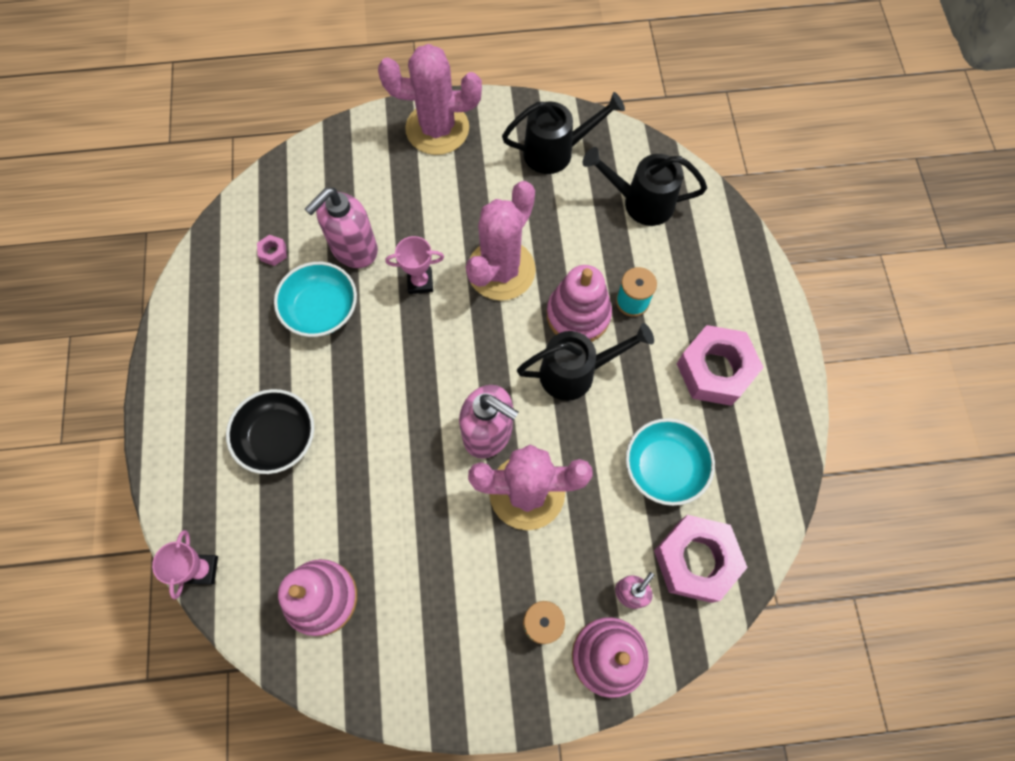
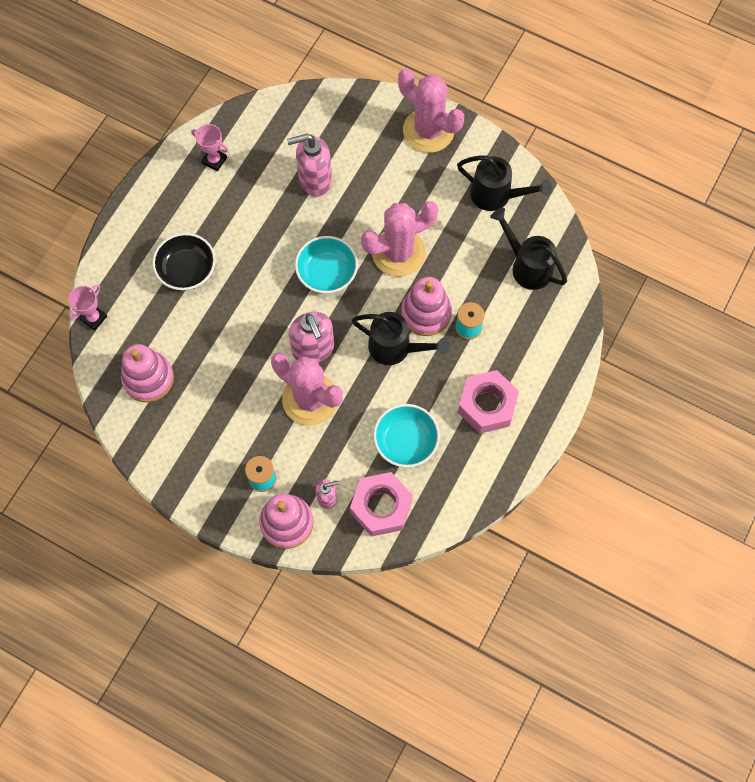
camera: 35 degrees right, 0 degrees up
(273, 253) = (263, 151): pink nut -> none
(321, 309) = (267, 207): turquoise bowl -> turquoise bowl (327, 273)
(420, 282) = (341, 228): pink trophy -> pink trophy (214, 160)

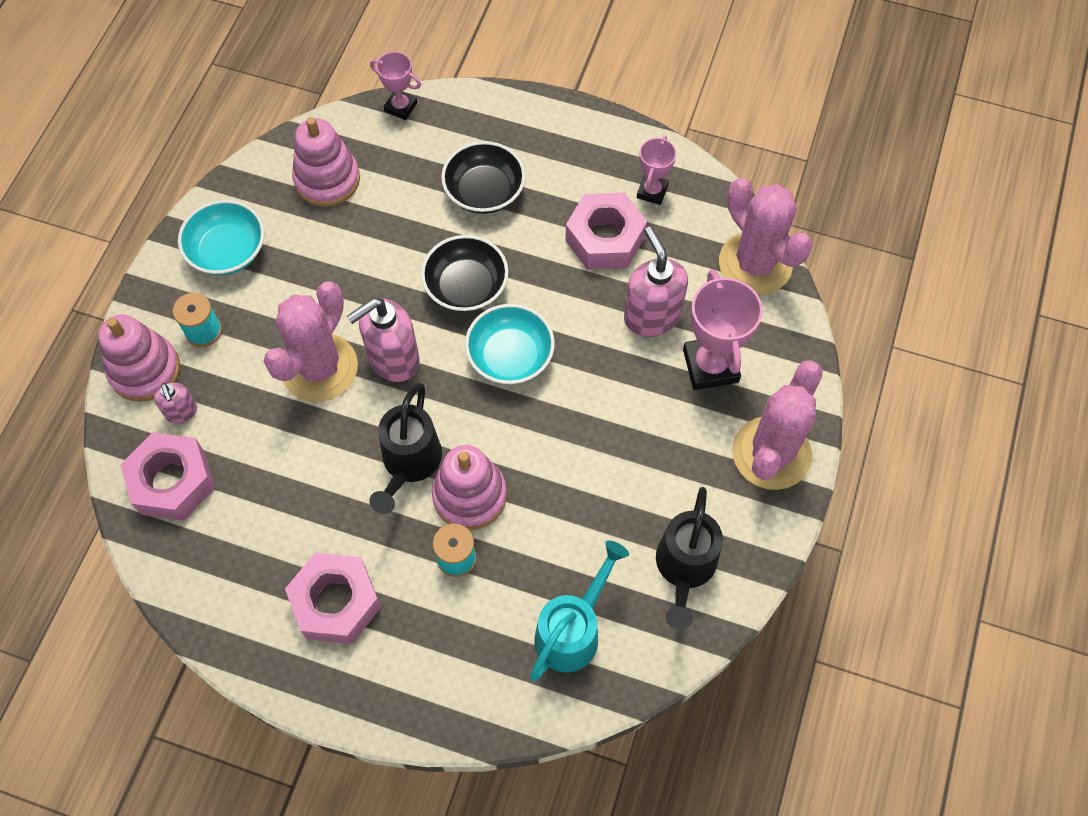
camera: 80 degrees right, 5 degrees down
(246, 197) = (605, 239): none -> pink nut
(265, 293) = (466, 286): none -> black bowl
(359, 152) = (710, 366): none -> pink trophy
(398, 253) = (559, 443): pink cactus -> pink cactus (755, 264)
(406, 441) = (270, 499): turquoise bowl -> turquoise bowl (227, 251)
(527, 266) = (572, 631): black watering can -> turquoise watering can

